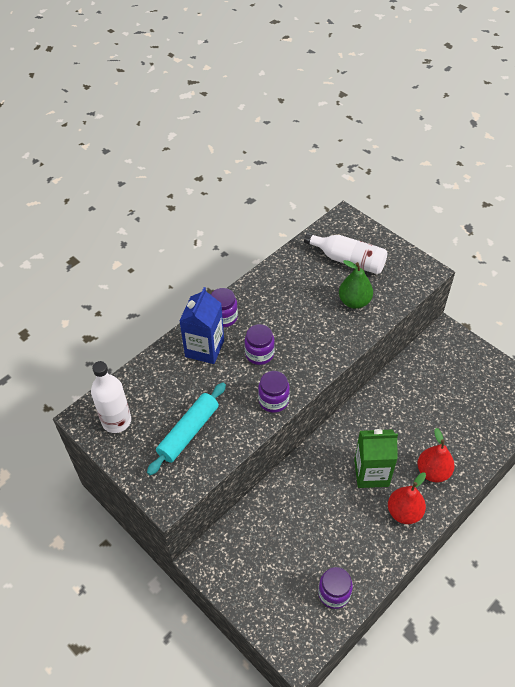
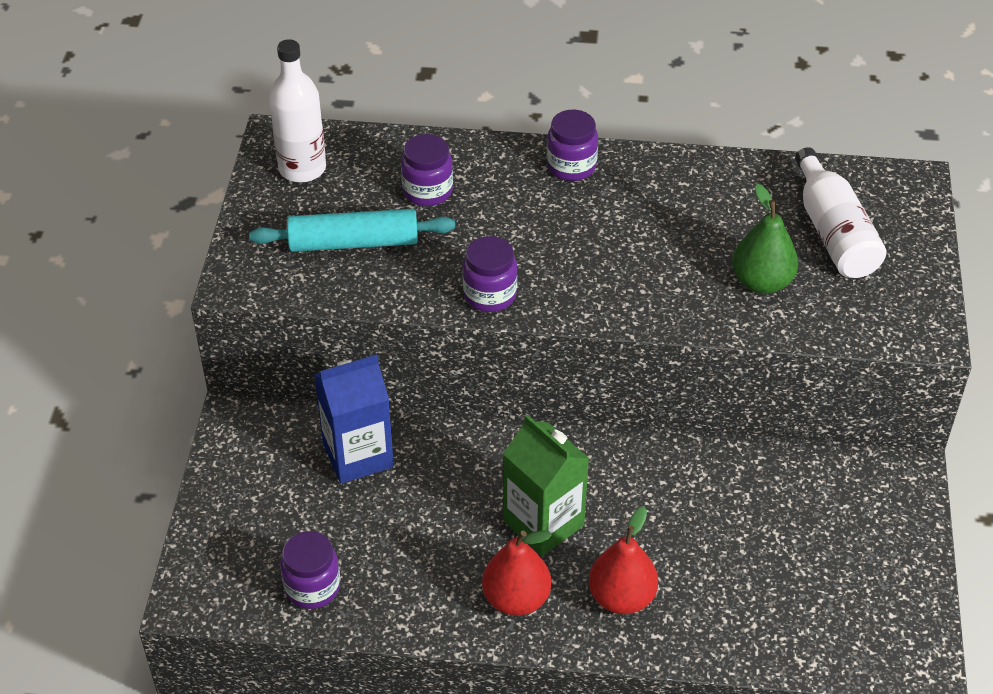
camera: 50 degrees right, 5 degrees down
(204, 348) = (499, 179): blue carton -> blue carton (358, 455)
(259, 354) = (551, 236): purple jar -> purple jar (427, 191)

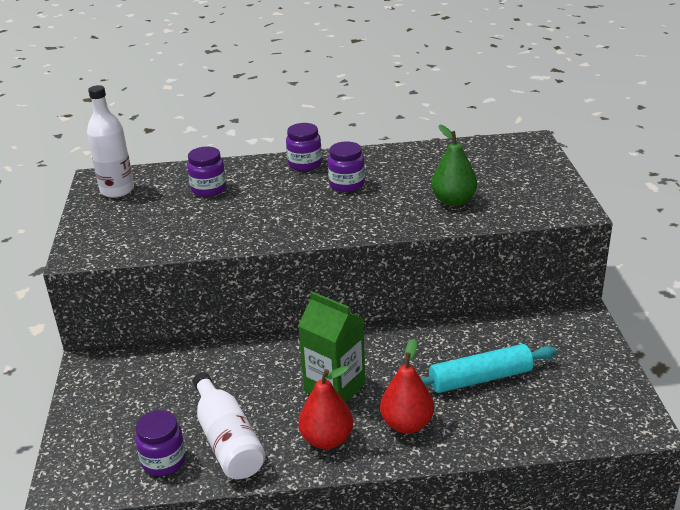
camera: 10 degrees left, 15 degrees down
(353, 243) = (161, 222): turquoise rolling pin -> turquoise rolling pin (480, 379)
(358, 455) = (185, 370): blue carton -> none
(489, 295) = (266, 234): purple jar -> purple jar (347, 184)
(833, 232) = (491, 171): white bottle -> white bottle (227, 440)

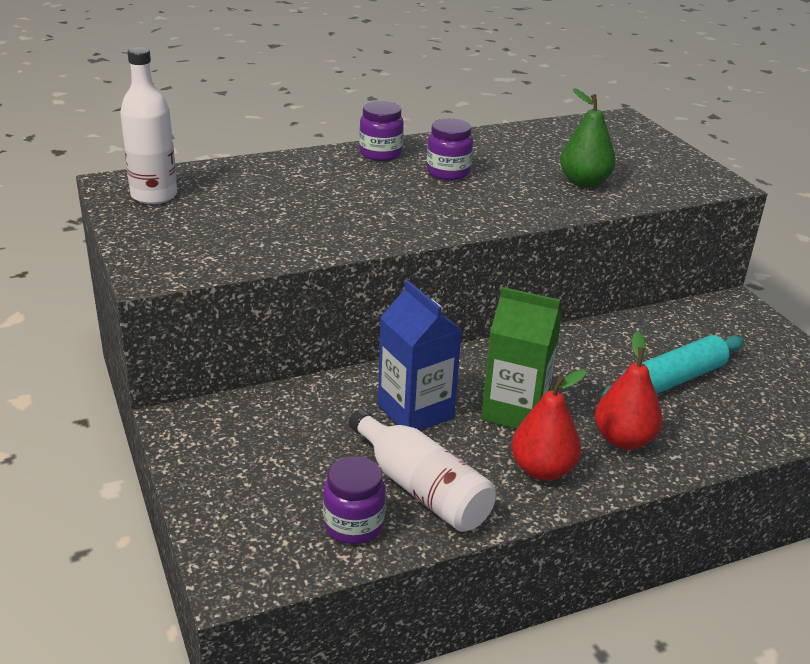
camera: 20 degrees left, 0 degrees up
(208, 189) = (278, 187): purple jar -> none
(258, 378) = (415, 411): none -> blue carton

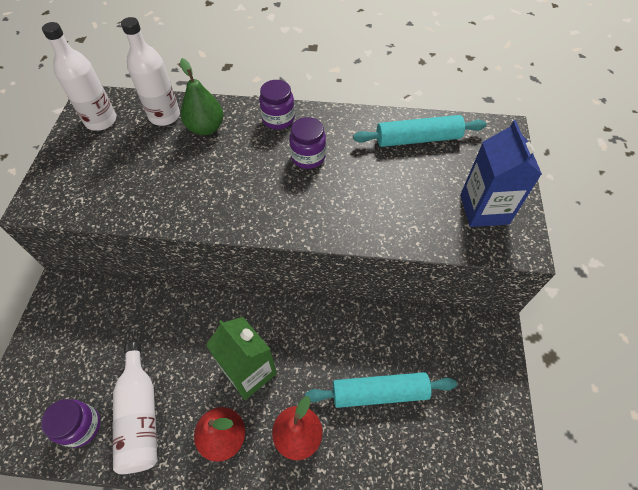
camera: 30 degrees right, 25 degrees up
(236, 176) = (164, 116): none -> white bottle
(415, 411) = (188, 343): blue carton -> blue carton (484, 209)
(547, 139) = (418, 139): none -> turquoise rolling pin
(584, 182) = (402, 204): green pear -> green pear (206, 128)

